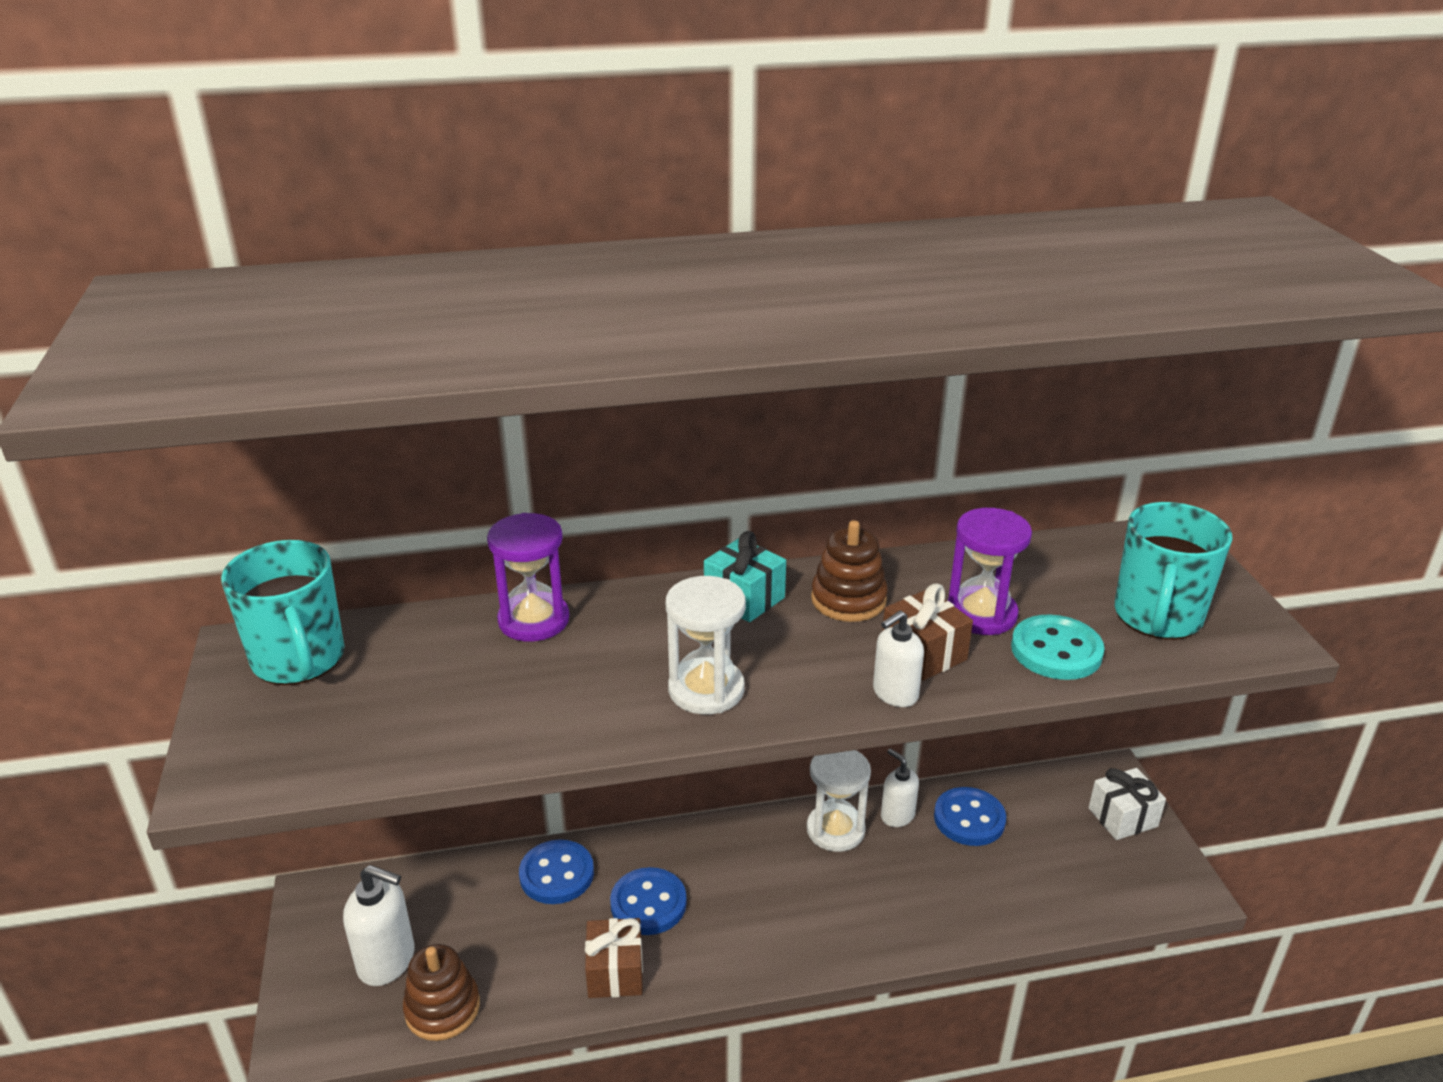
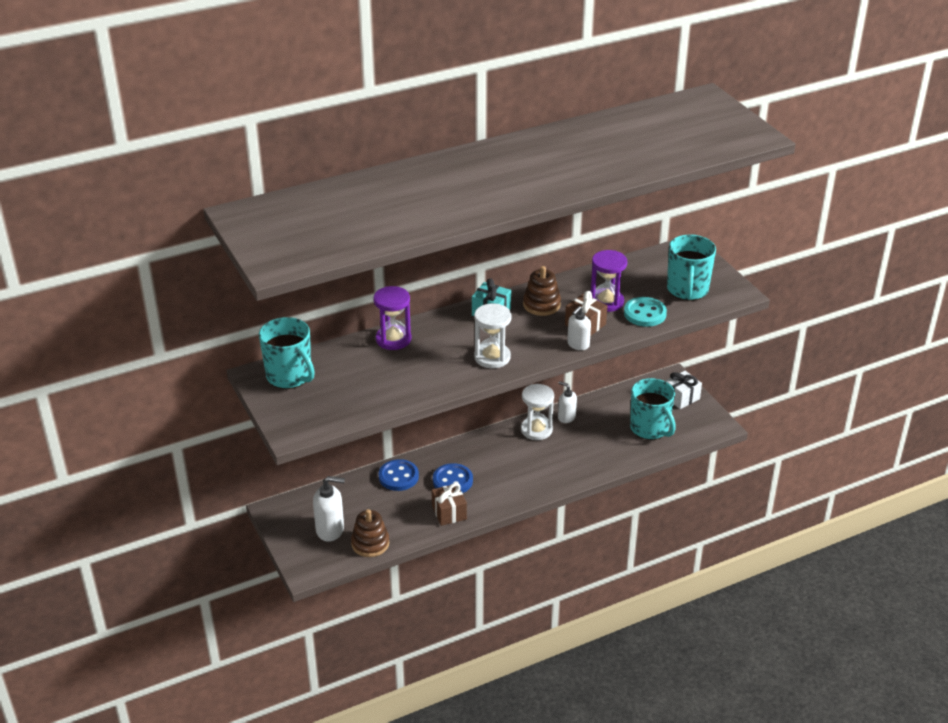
camera: 15 degrees left, 5 degrees up
(969, 819) = (604, 412): blue button -> none
(1050, 869) = (650, 428): none -> turquoise mug

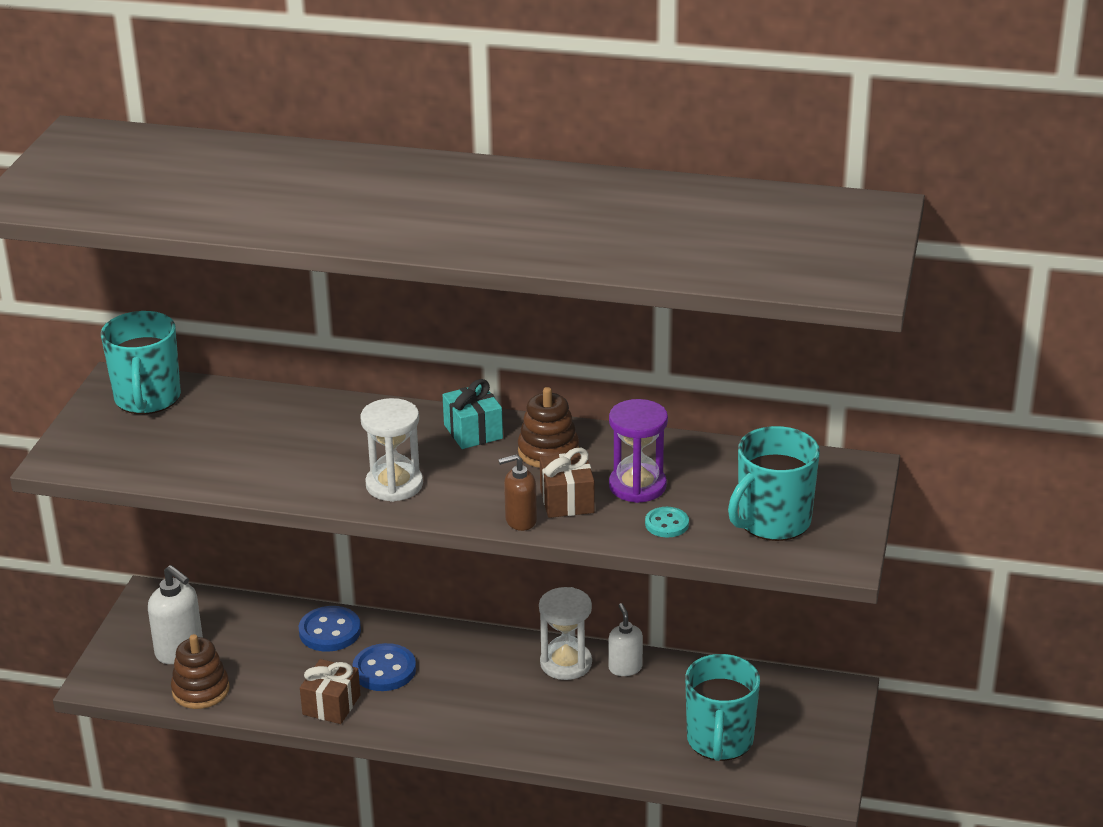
camera: 40 degrees right, 5 degrees down
(393, 339) = (314, 411): purple hourglass -> none
(578, 345) = (520, 520): white soap dispenser -> brown soap dispenser
(645, 313) = (666, 524): turquoise button -> turquoise button, size x0.61
(681, 397) = (818, 724): white gift -> none

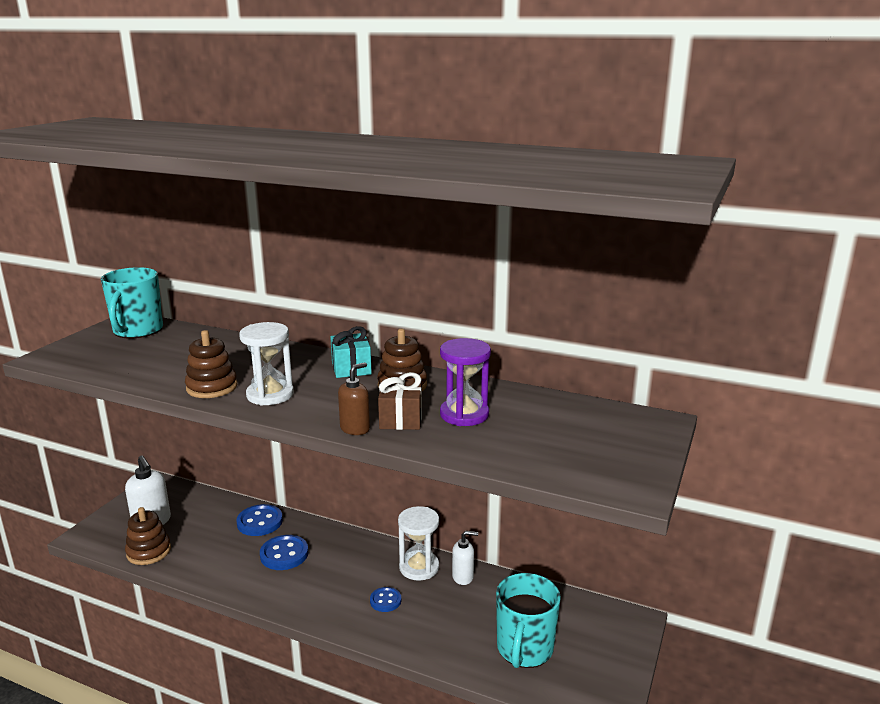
camera: 10 degrees right, 10 degrees down
(315, 482) = (212, 387): none -> brown stacking toy
(331, 705) = (233, 575): brown gift -> none
(520, 520) = (355, 428): brown soap dispenser -> brown soap dispenser turned 135 degrees clockwise
(538, 709) = (385, 600): none -> blue button
(625, 668) = (463, 577): white soap dispenser -> white soap dispenser turned 90 degrees clockwise
(666, 524) = (479, 444): turquoise button -> none
(772, 521) = (574, 452): turquoise mug -> none

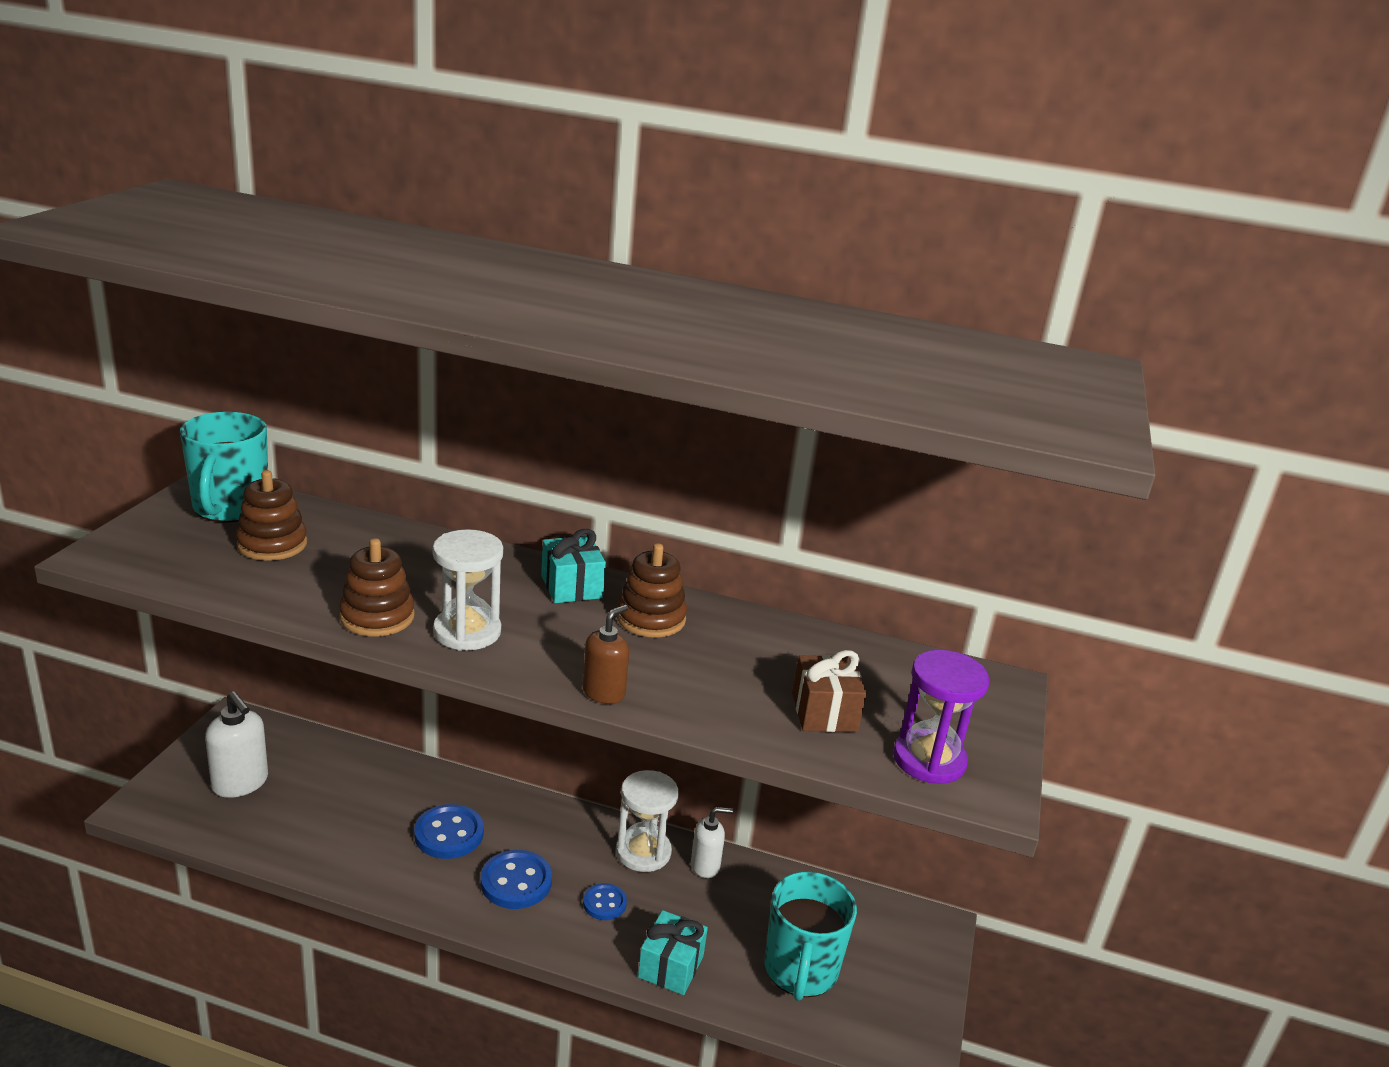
camera: 10 degrees left, 5 degrees up
(149, 551) = (246, 831): brown stacking toy -> brown stacking toy (272, 544)
(260, 522) = (403, 783): blue button -> blue button (516, 882)
(401, 419) = (663, 676): brown gift -> brown gift (824, 712)
(427, 644) = (671, 967): none -> turquoise gift
(464, 414) = (747, 670): purple hourglass -> purple hourglass (929, 760)

